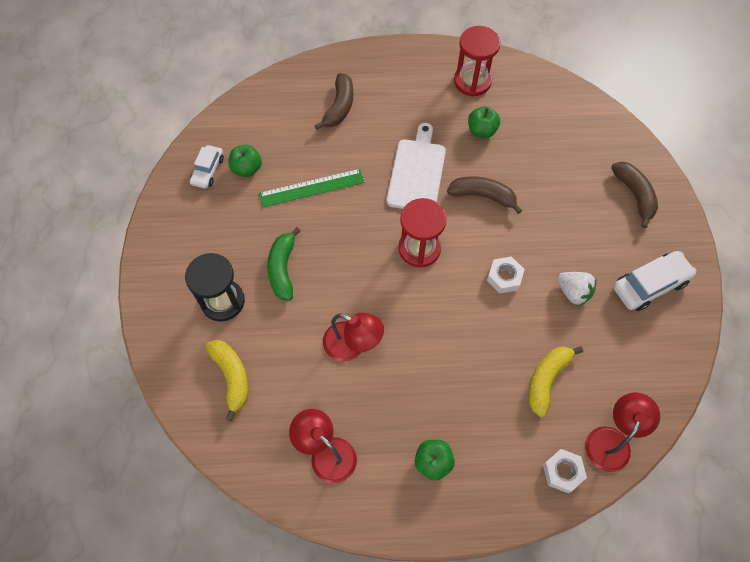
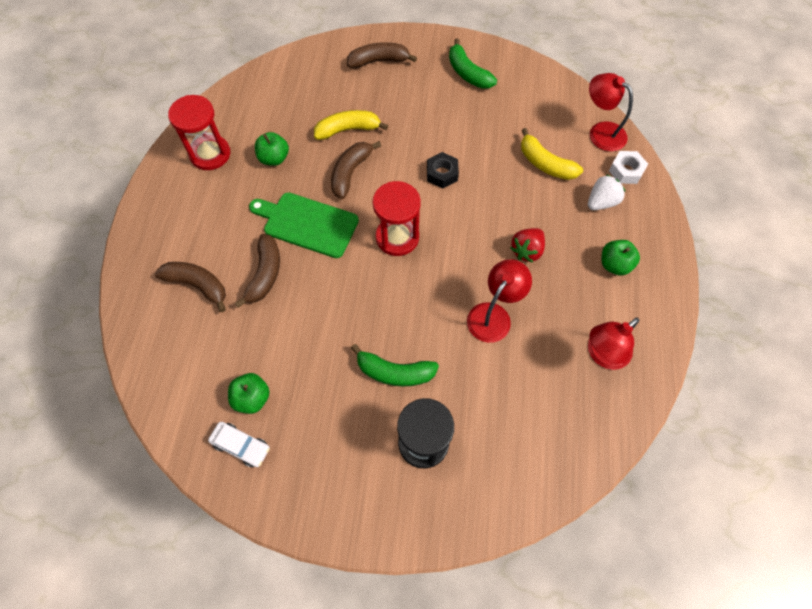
camera: 80 degrees left, 0 degrees up
(232, 377) = (515, 440): yellow banana -> yellow banana (348, 130)
(312, 188) = (299, 329): green ruler -> none
(359, 151) = (265, 274): none -> brown banana
(417, 172) = (307, 224): white cutting board -> green cutting board
(430, 370) = (526, 251): none -> red strawberry
(504, 277) = (442, 173): white nut -> black nut
(573, 292) = (466, 126): white strawberry -> white strawberry (601, 202)
(650, 285) = (468, 73): white car -> green banana

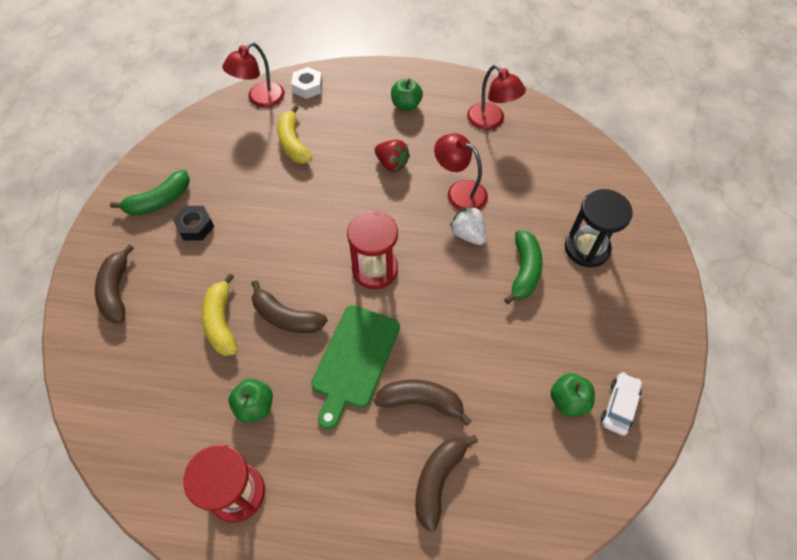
camera: 90 degrees left, 5 degrees down
(442, 173) = (296, 228): black nut -> black nut (195, 226)
(545, 164) = (293, 143): yellow banana -> yellow banana turned 120 degrees clockwise
(601, 202) = (341, 107): white strawberry -> white strawberry (467, 234)

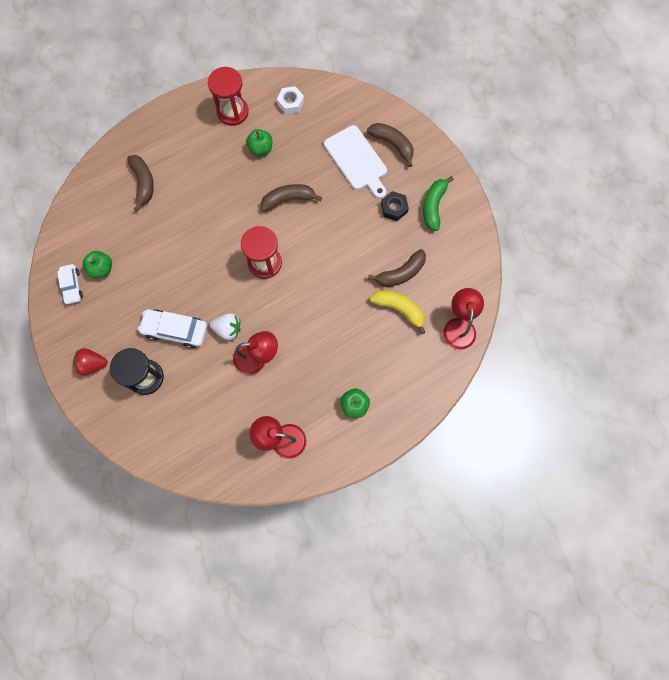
camera: 140 degrees right, 15 degrees up
(171, 303) = (357, 160): none -> white cutting board
(222, 322) = (319, 172): yellow banana -> none
(307, 87) = (439, 364): white nut -> white nut (290, 103)
(354, 360) = (231, 206): green cutting board -> none
(392, 164) = (319, 345): red strawberry -> red strawberry (93, 364)
(421, 401) = (179, 211): brown banana -> brown banana (401, 273)
(524, 270) = (175, 330): green banana -> white car

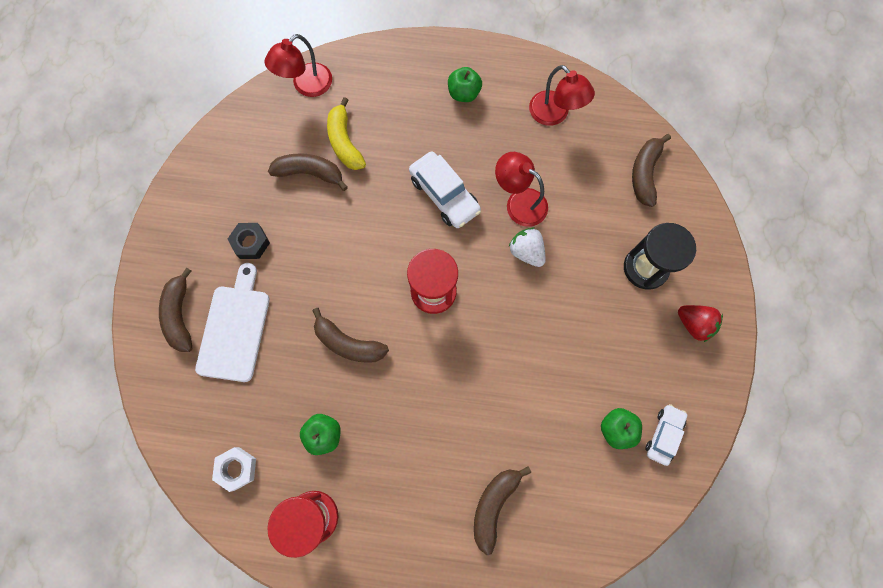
camera: 140 degrees left, 0 degrees up
(175, 330) = (581, 293): white car -> white car (444, 195)
(189, 444) = (644, 173): none -> brown banana
(433, 206) = (211, 213): green banana -> none

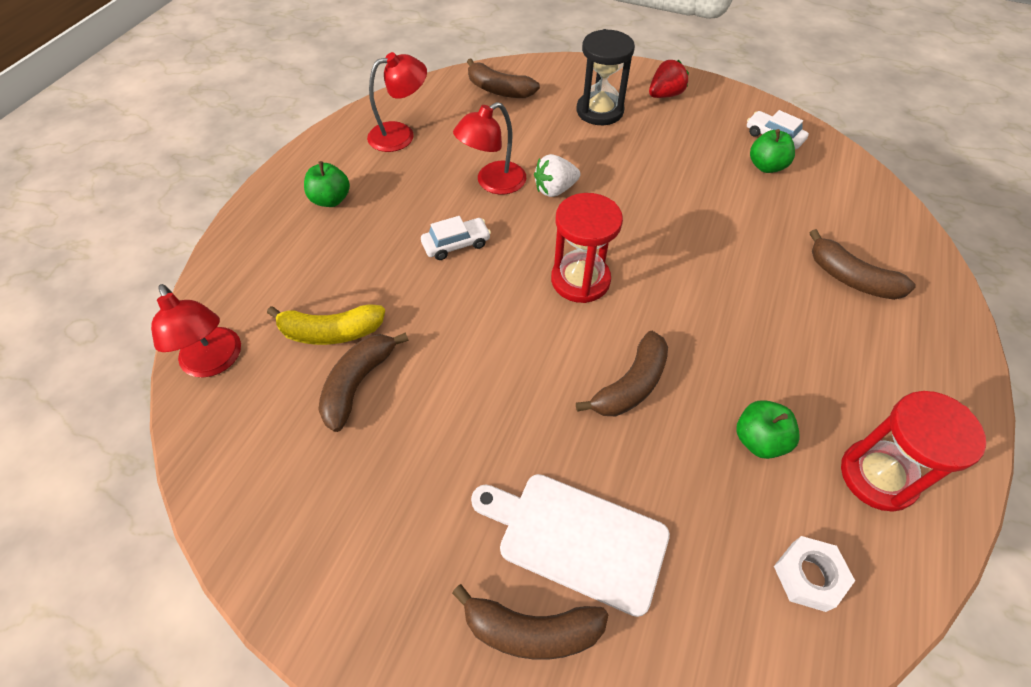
camera: 75 degrees left, 20 degrees down
(251, 243) = (438, 487): black nut -> none
(444, 195) = (456, 244): white car -> white car, size x0.63

